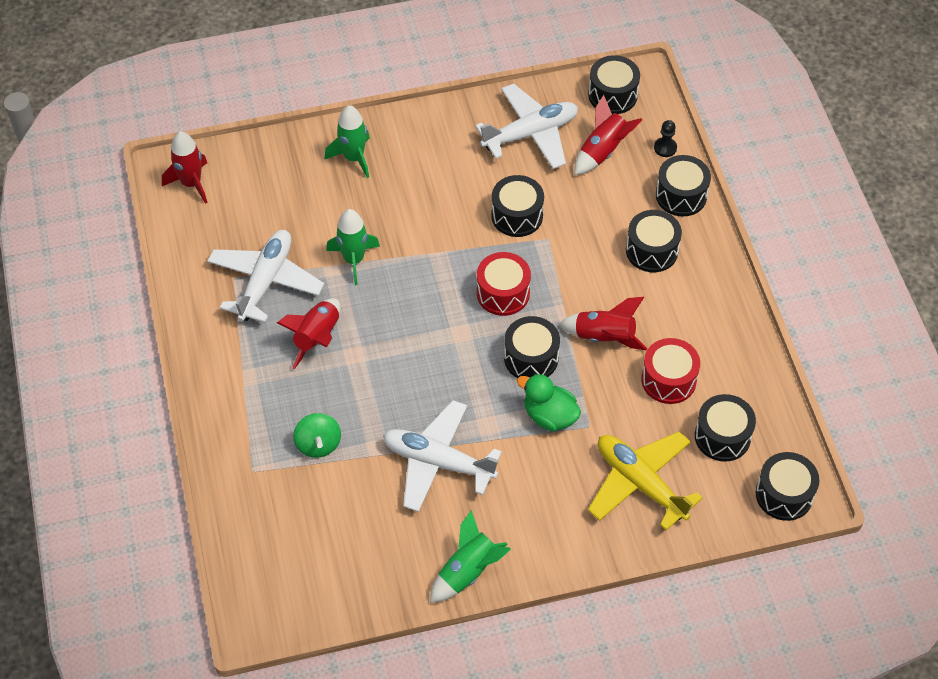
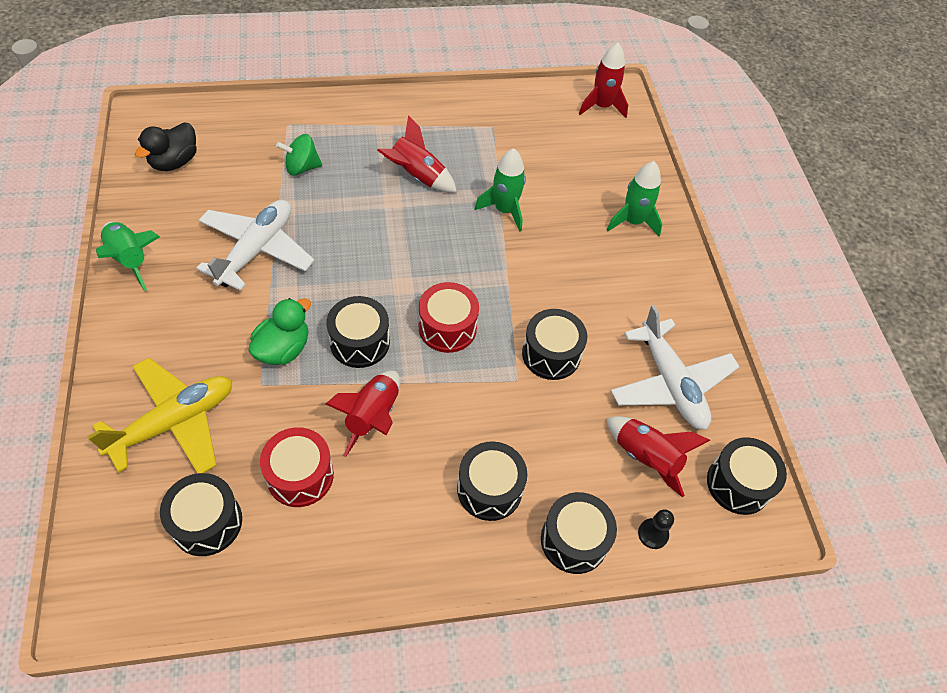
camera: 90 degrees right, 0 degrees up
(265, 281) = (486, 146): white plane -> none
(326, 568) = (174, 162): none -> black duck
(784, 494) = (104, 580): black drum -> none

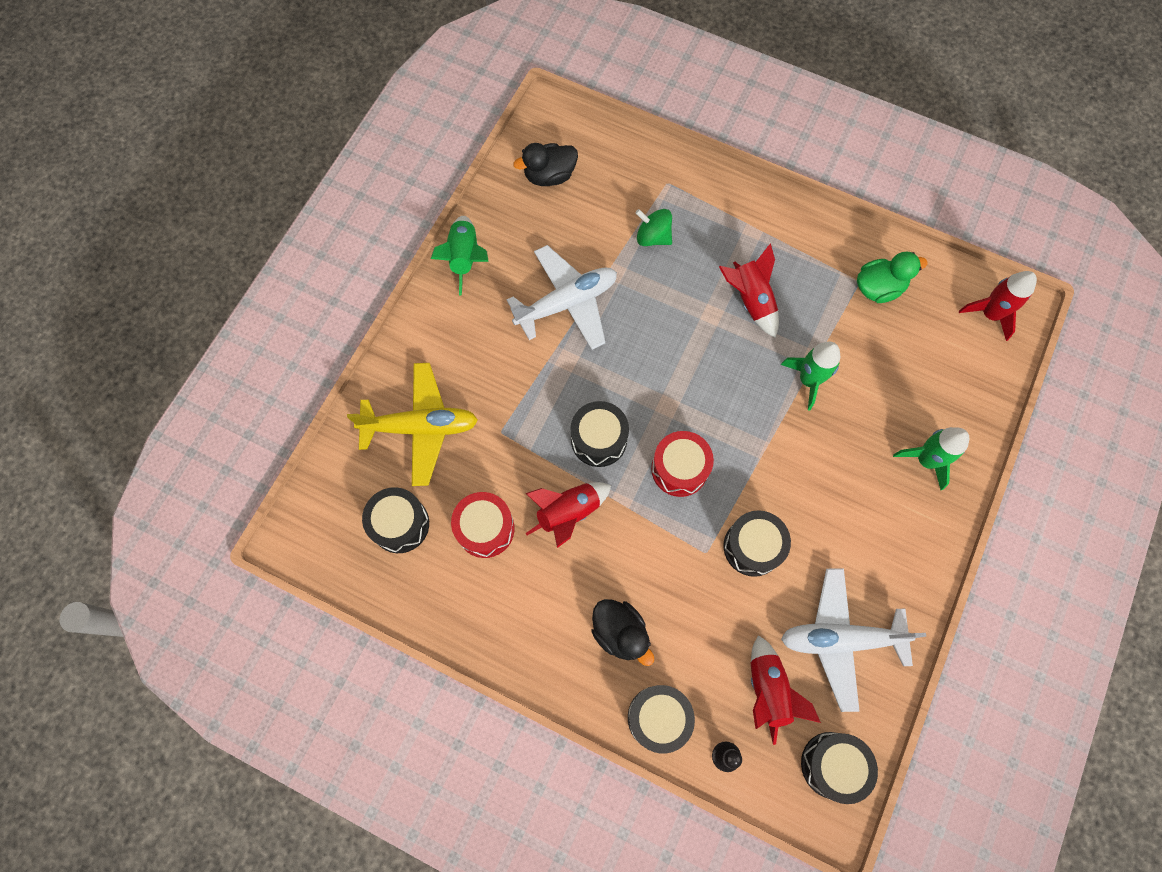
camera: 40 degrees right, 15 degrees up
(283, 349) = (535, 410): green duck -> green duck (878, 288)
(489, 489) = (620, 632): black drum -> black duck
(670, 383) = (840, 639): white plane -> white plane turned 75 degrees clockwise

